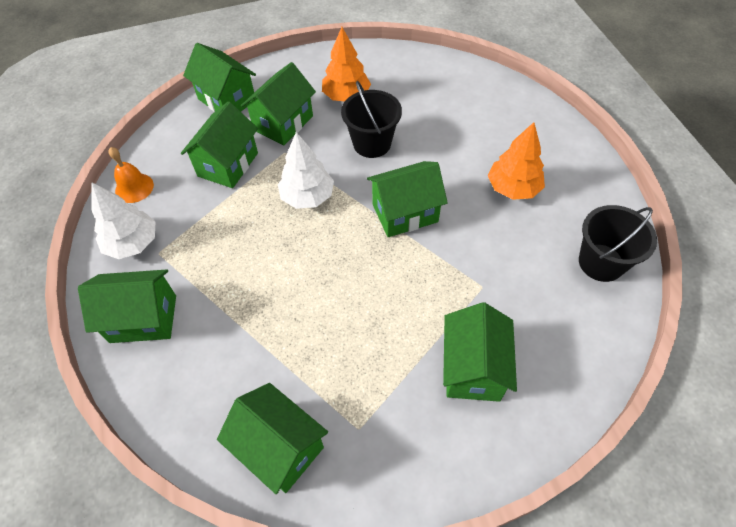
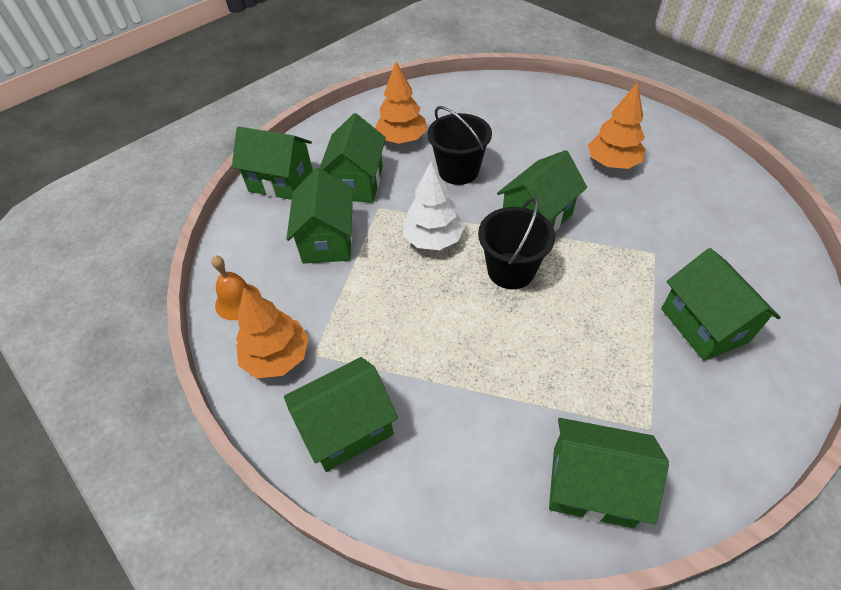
camera: 25 degrees left, 5 degrees down
(133, 243) = (277, 357): white tree -> orange tree
(601, 262) = (730, 194): black bucket -> black bucket (511, 270)

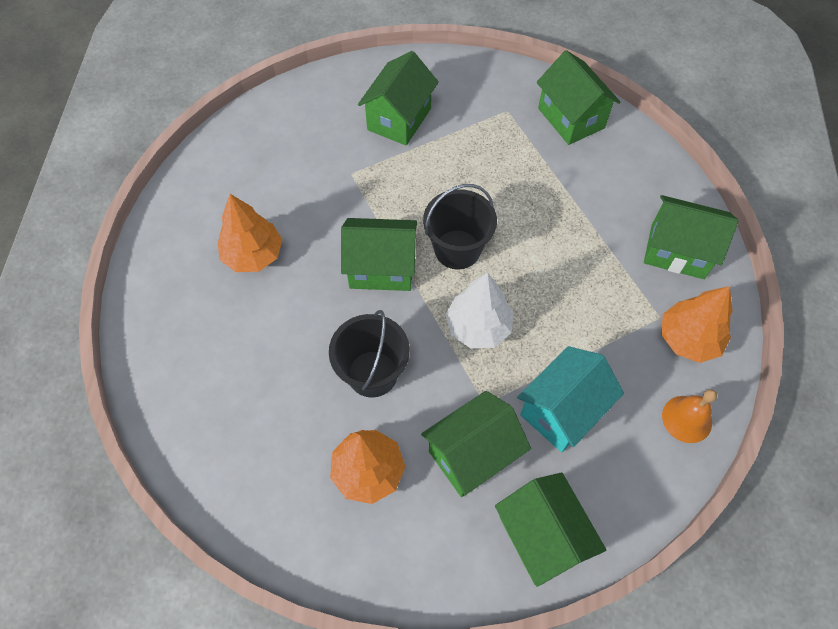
camera: 135 degrees left, 10 degrees up
(328, 240) = (562, 411): green house -> turquoise house

